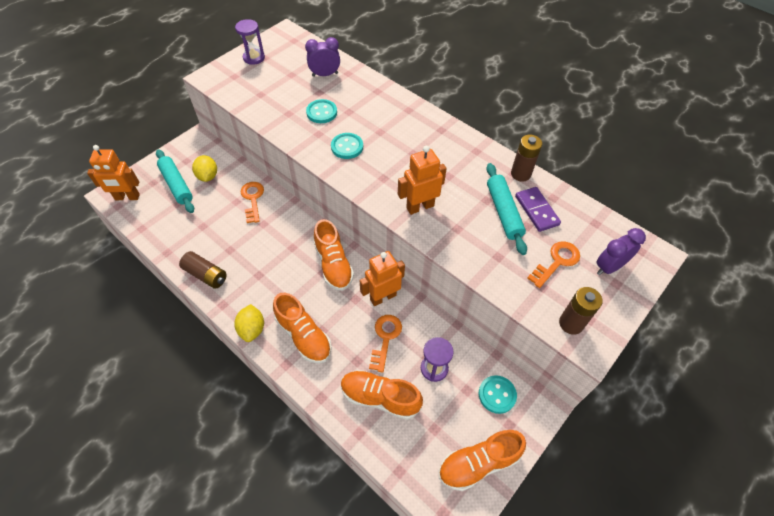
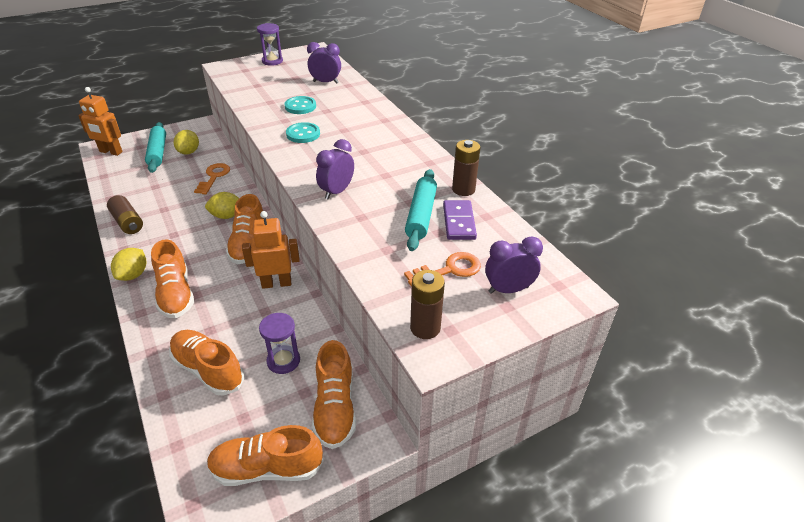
camera: 20 degrees right, 15 degrees down
(294, 240) = (227, 216): none -> yellow lemon
(385, 338) = (253, 318): orange key -> none
(420, 207) = (336, 191): orange robot -> purple clock
(497, 395) = (335, 407): turquoise button -> orange shoe

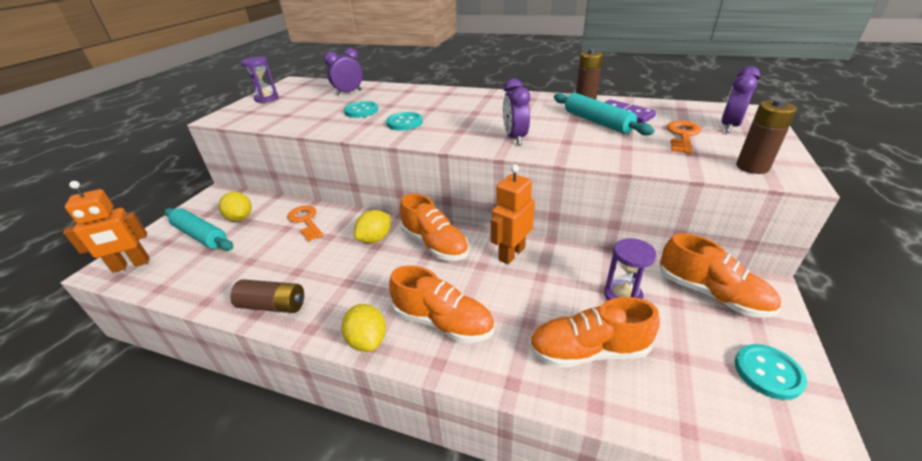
camera: 40 degrees left, 5 degrees down
(267, 468) = (768, 372): orange shoe -> turquoise button

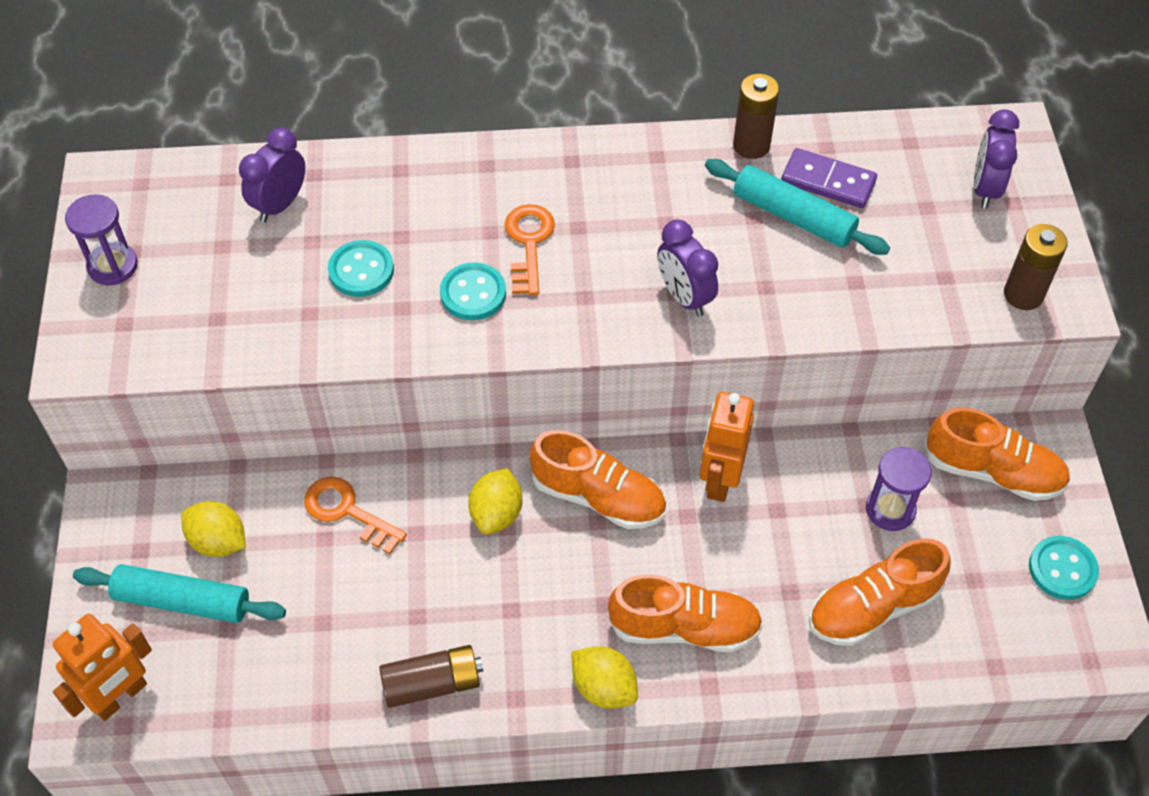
camera: 25 degrees left, 20 degrees up
(682, 135) = (925, 231): orange key -> orange key (528, 243)

